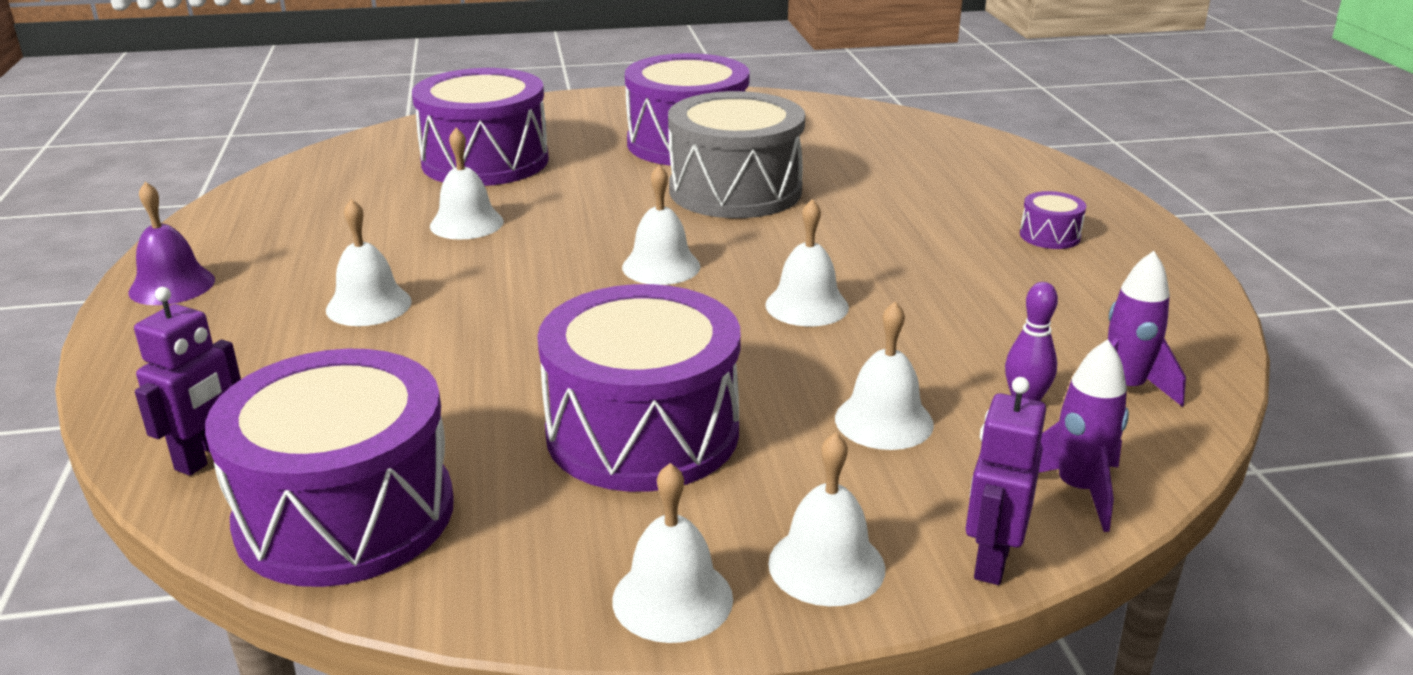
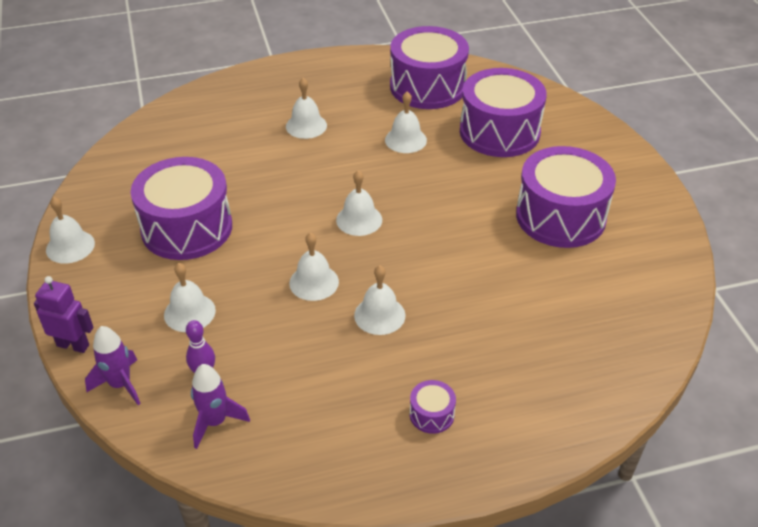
camera: 85 degrees right, 15 degrees up
(172, 285) = (322, 66): purple bell -> none
(206, 457) = (179, 112): purple robot -> none
(345, 514) = (138, 154): purple drum -> purple drum (427, 87)
(735, 190) = (479, 245): grey drum -> none
(826, 565) = (81, 290): white bell -> white bell (379, 315)

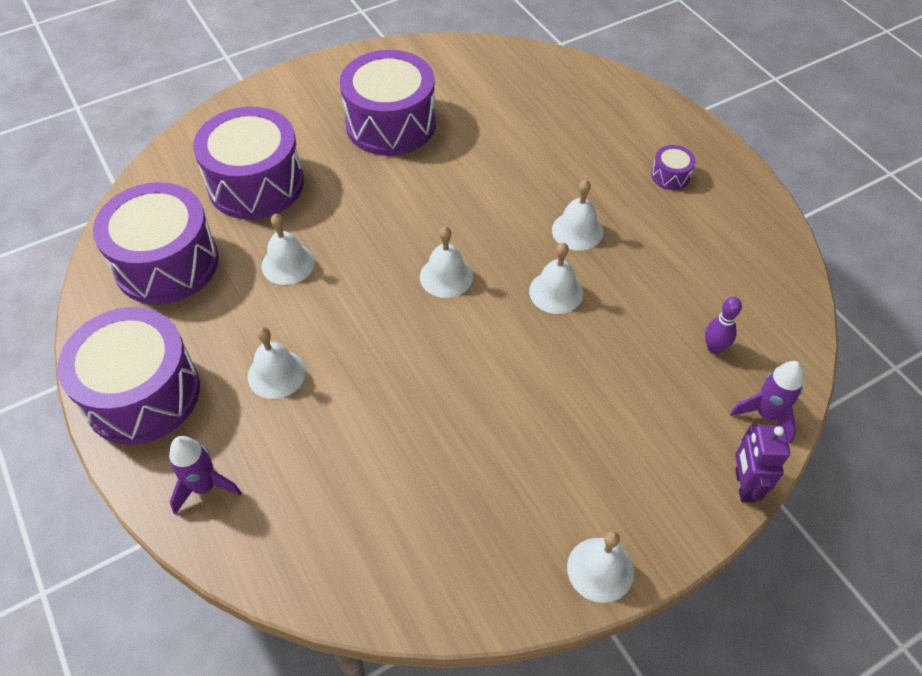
camera: 105 degrees left, 10 degrees up
(187, 228) = (517, 442): purple drum -> purple drum (142, 394)
(189, 312) = (646, 389): white bell -> none
(215, 422) = (762, 319): purple rocket -> purple rocket (205, 487)

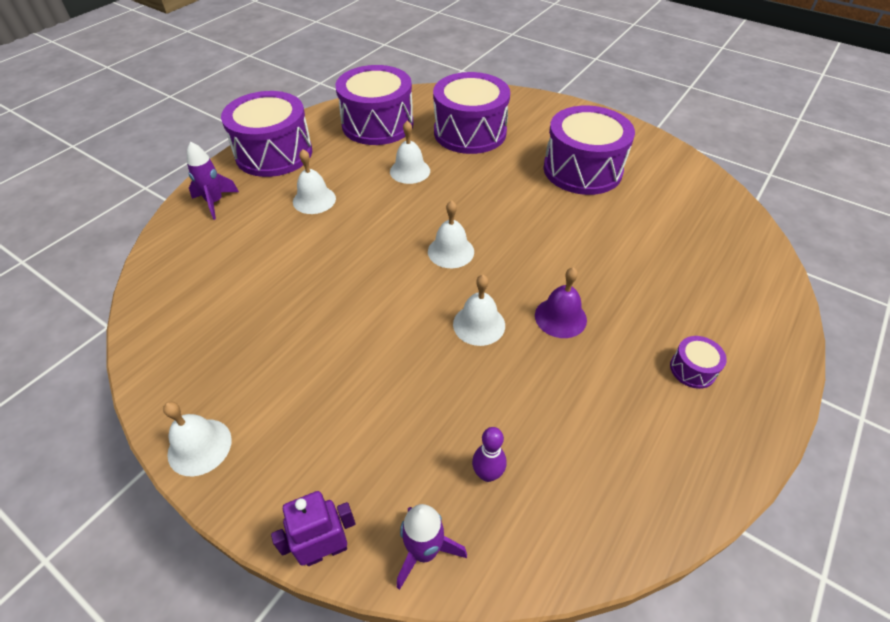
camera: 65 degrees right, 5 degrees down
(577, 230) = (560, 317): white bell -> purple bell

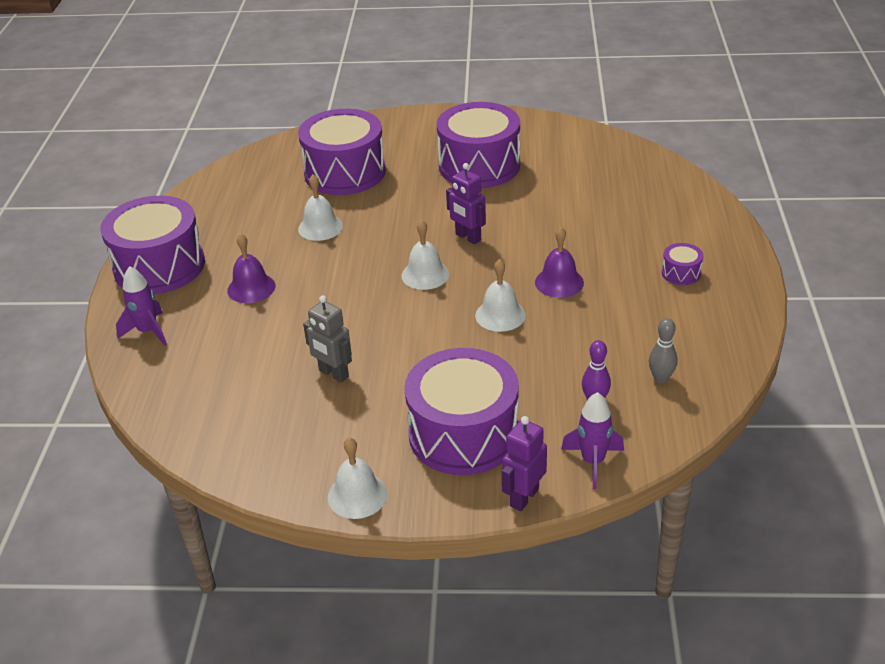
camera: 30 degrees left, 10 degrees down
(297, 309) = (333, 374): none -> grey robot
(314, 200) = (251, 288): white bell -> purple bell
(377, 124) = (242, 199): purple drum -> purple drum (463, 434)
(516, 232) = (468, 237): none -> purple robot
(576, 488) = (661, 378): none -> grey bowling pin

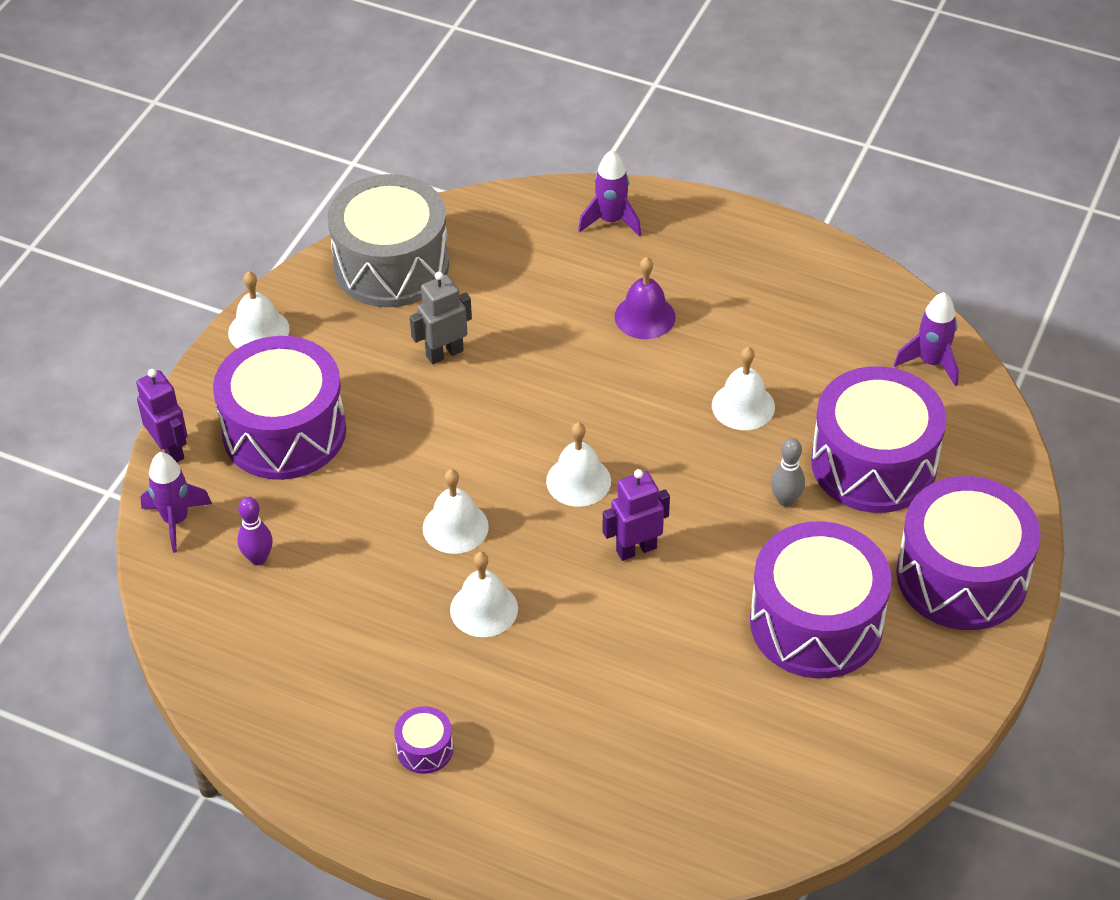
camera: 110 degrees right, 10 degrees up
(159, 266) = (736, 245): purple drum -> purple drum (961, 576)
(241, 438) = (391, 265): none -> grey drum
(248, 170) = (931, 362): none -> purple rocket
(559, 282) = (484, 609): purple bell -> white bell
(661, 378) = (252, 633): grey bowling pin -> grey bowling pin (785, 500)

